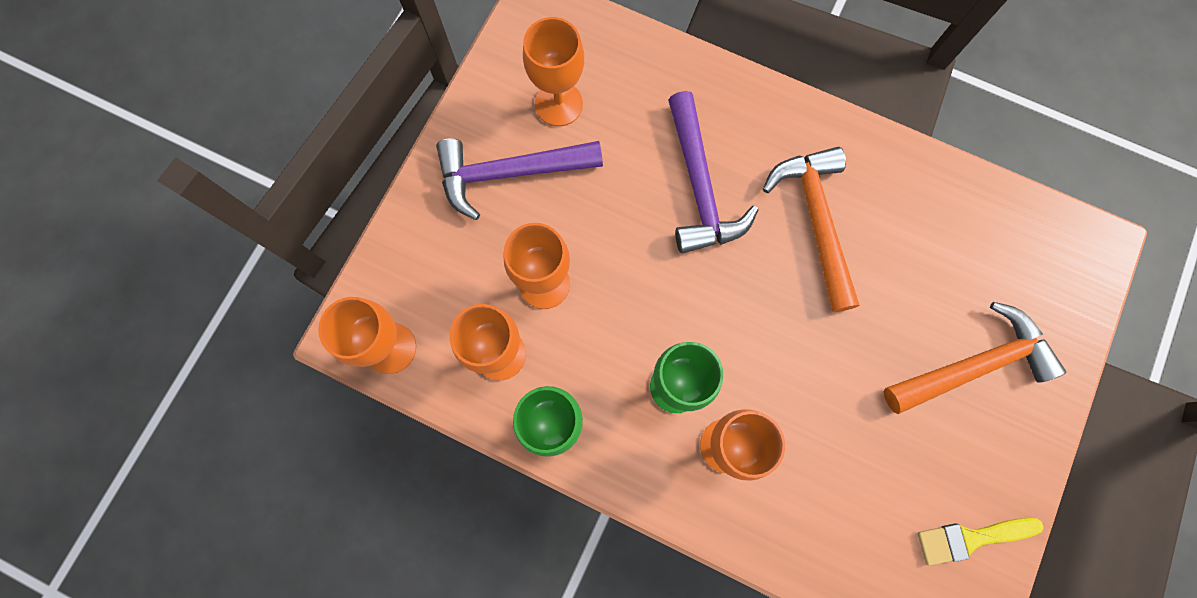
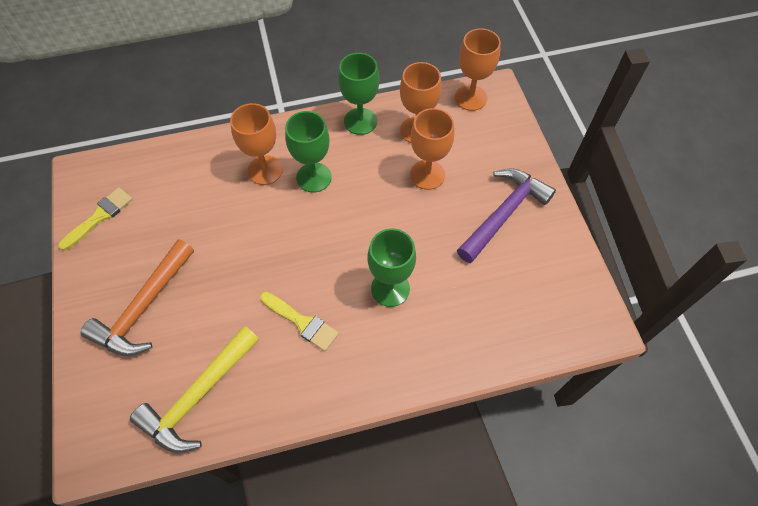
camera: 140 degrees right, 15 degrees down
(558, 104) = (520, 273): orange goblet -> none
(700, 187) = (390, 288): purple hammer -> green goblet
(815, 221) = (302, 322): orange hammer -> yellow brush
(965, 224) = (198, 396): none -> yellow hammer

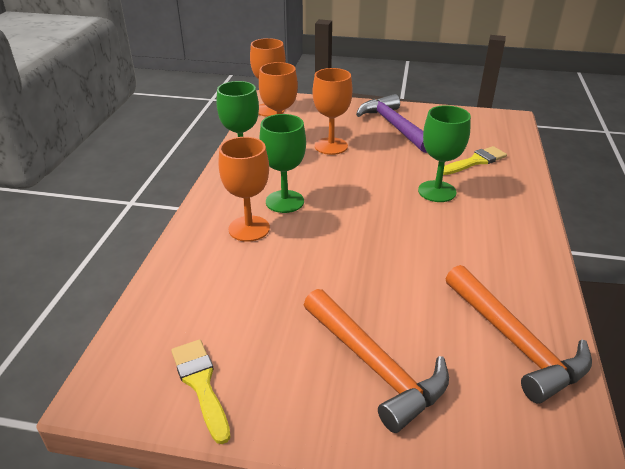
camera: 65 degrees left, 25 degrees down
(198, 396) = (515, 342): yellow hammer -> orange hammer
(302, 322) = (450, 248): yellow brush -> yellow brush (475, 161)

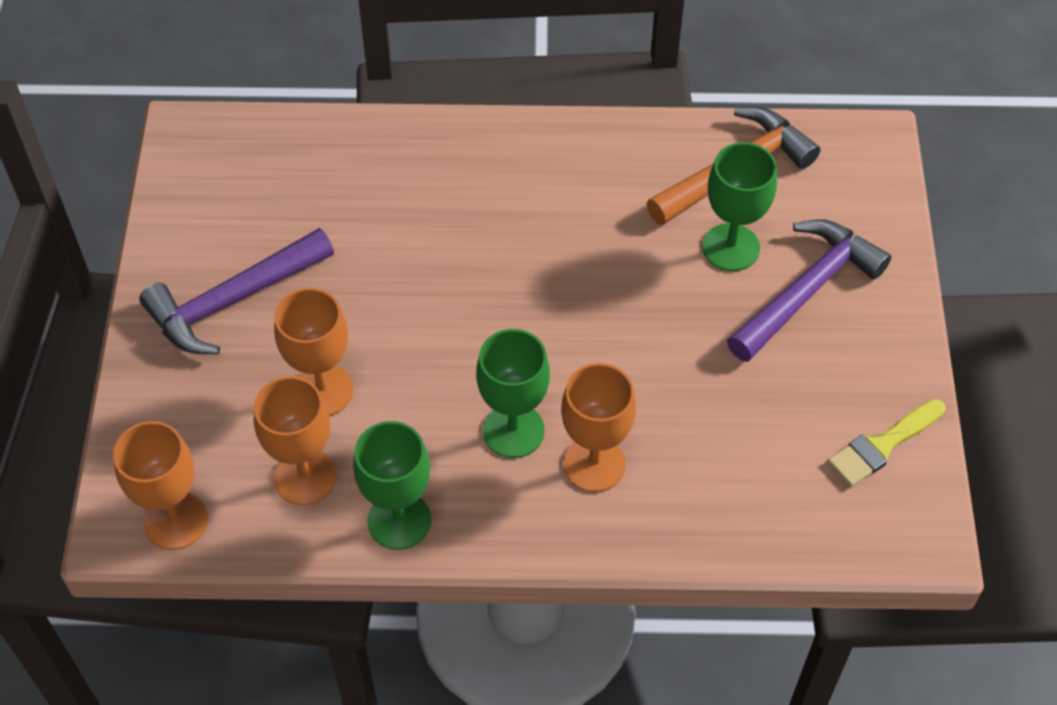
camera: 100 degrees left, 20 degrees up
(375, 366) = (807, 290): orange hammer -> purple hammer
(437, 191) = (448, 237): green goblet -> green goblet (731, 247)
(475, 161) = (349, 187): yellow brush -> none

